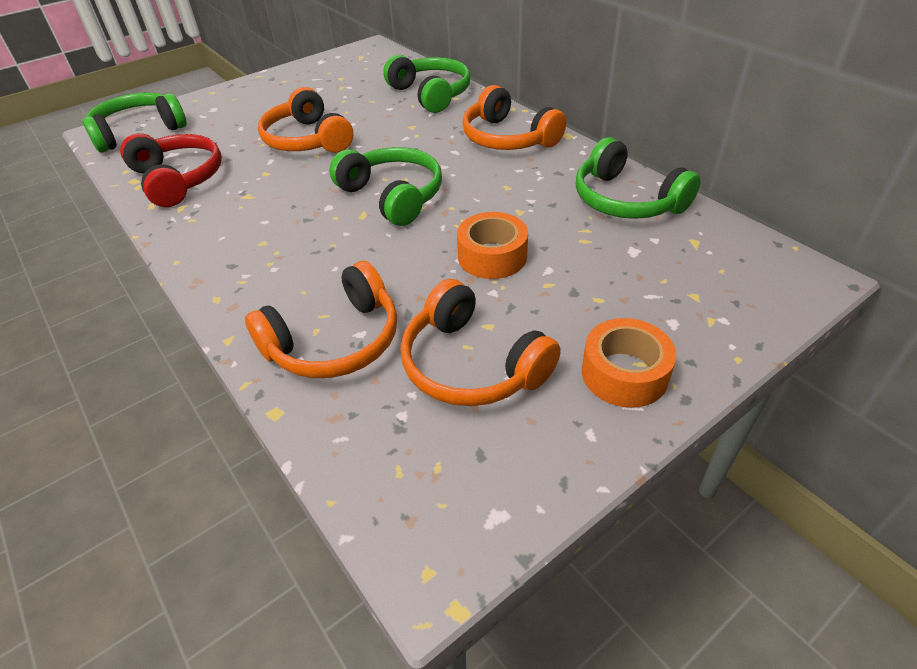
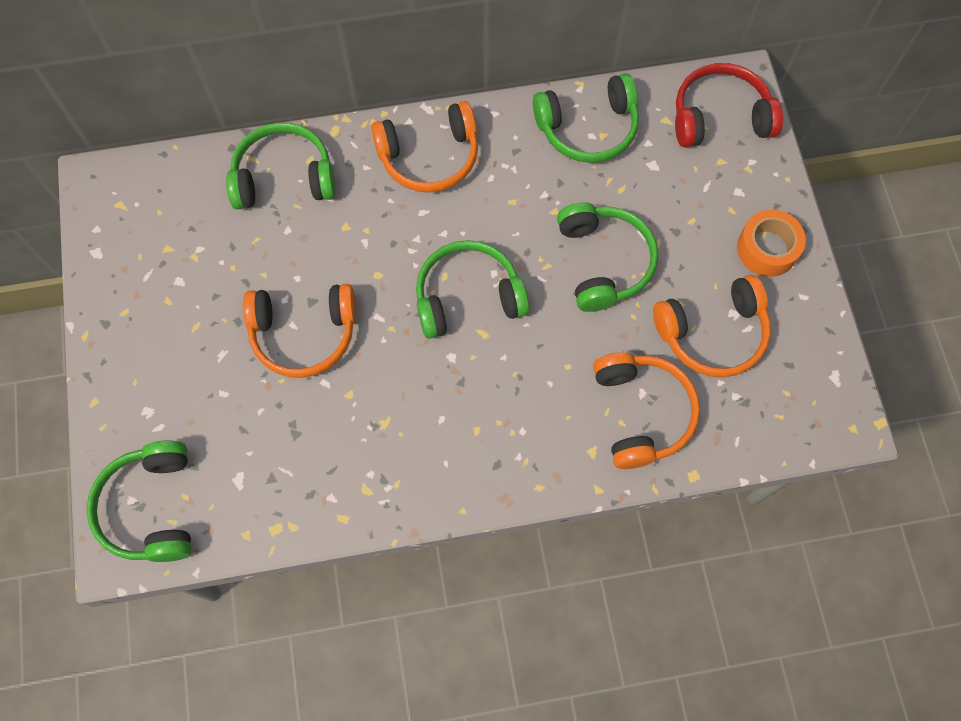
camera: 65 degrees left, 25 degrees up
(178, 179) = (305, 483): red headphones -> red headphones (720, 117)
(492, 256) = (603, 262): orange tape -> green headphones

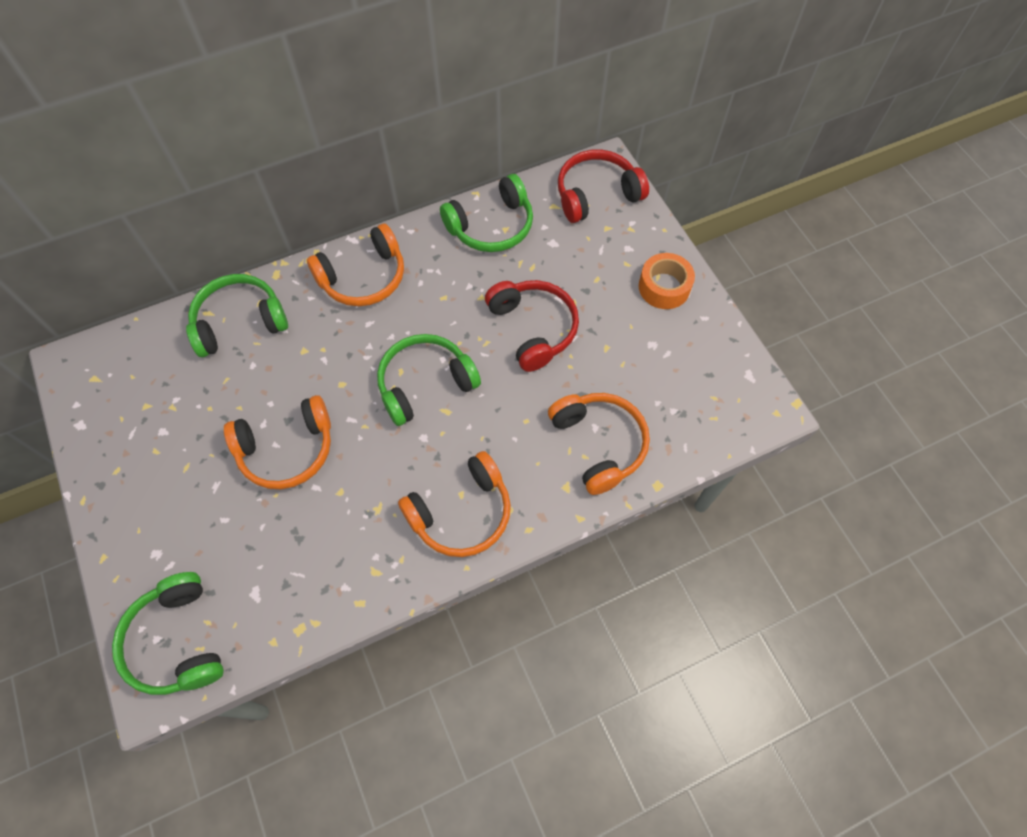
camera: 15 degrees left, 5 degrees down
(603, 262) = (533, 328): green headphones -> red headphones
(712, 333) = (639, 364): orange headphones -> orange headphones (461, 512)

